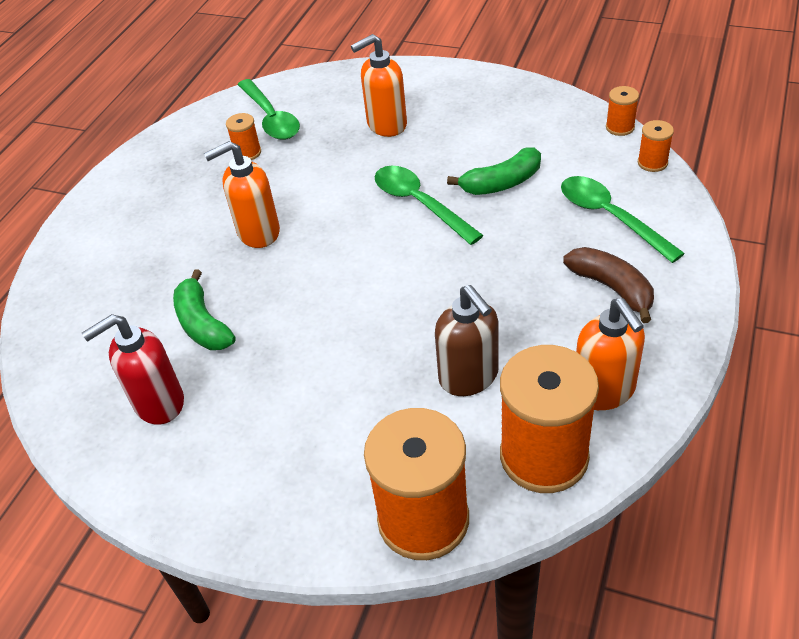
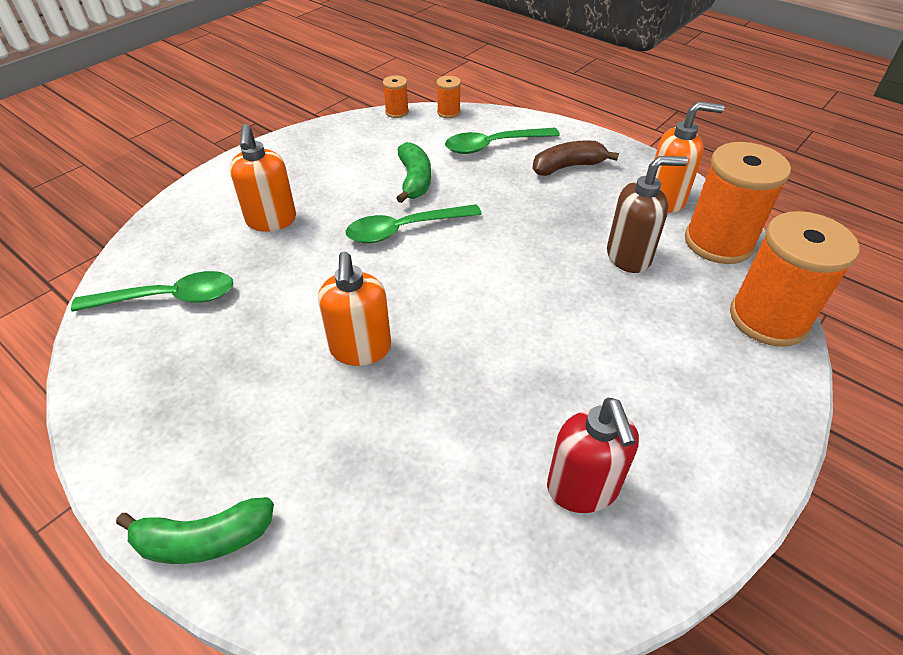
camera: 75 degrees left, 0 degrees up
(203, 324) = (477, 425): green banana -> green banana (204, 540)
(247, 153) = (213, 330): orange spool -> none

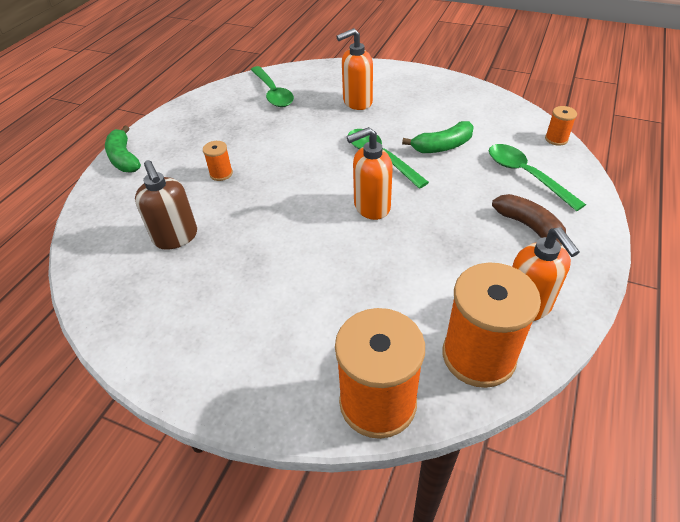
camera: 75 degrees right, 0 degrees up
(360, 349) = (257, 170): orange soap dispenser -> orange soap dispenser (371, 207)
(397, 112) = (530, 113): orange spool -> orange spool (221, 174)
(583, 488) = (168, 292): red soap dispenser -> none
(629, 257) = (417, 288): brown soap dispenser -> brown soap dispenser (176, 237)

